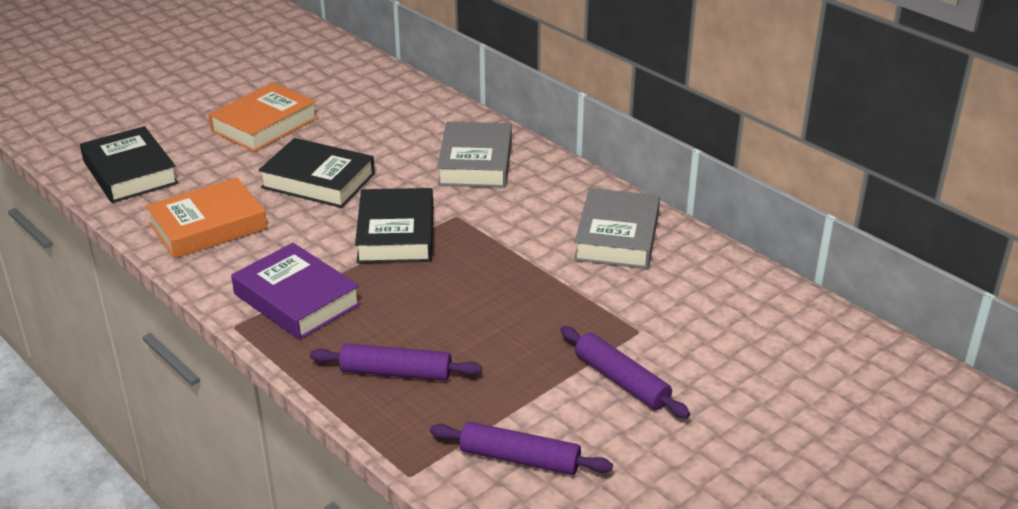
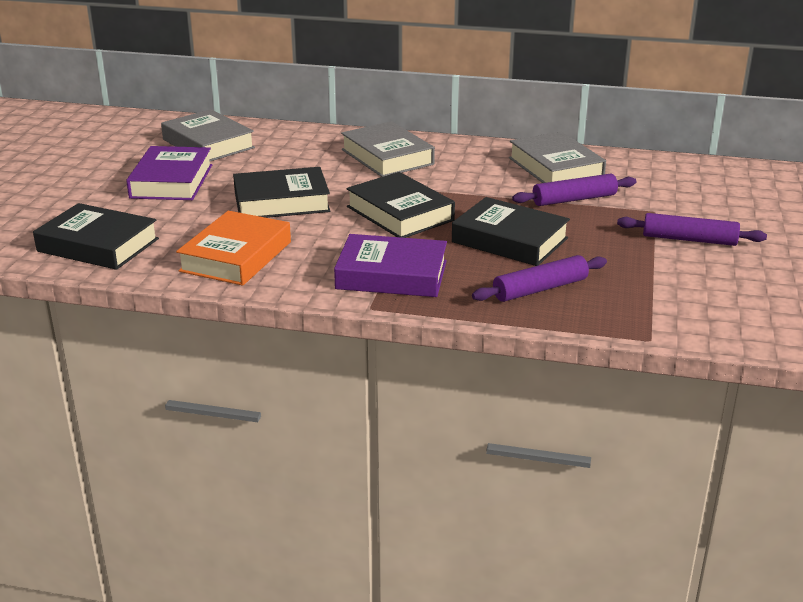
camera: 35 degrees left, 5 degrees down
(264, 124) = (172, 181): orange book -> purple book
(346, 92) = (208, 144): none -> grey book
(448, 305) = (509, 240): none -> black book
(519, 458) = (701, 302): purple rolling pin -> purple rolling pin (574, 199)

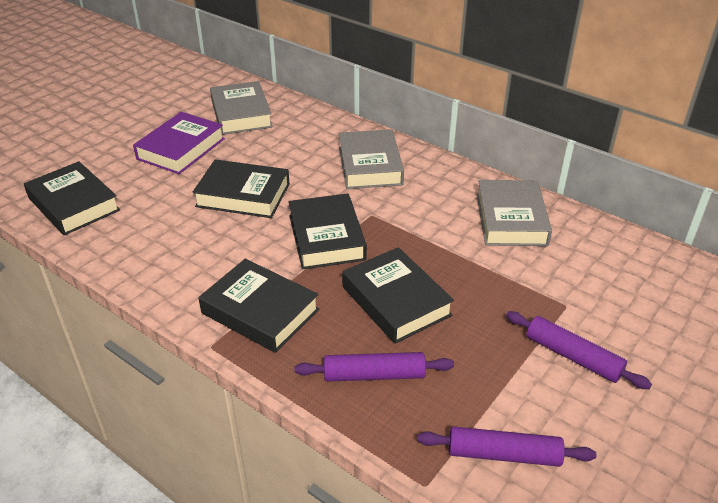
camera: 25 degrees right, 10 degrees up
(236, 256) = (158, 248): orange book -> none
(392, 275) = (260, 311): purple book -> black book
(574, 199) = (497, 265): purple rolling pin -> purple rolling pin (503, 454)

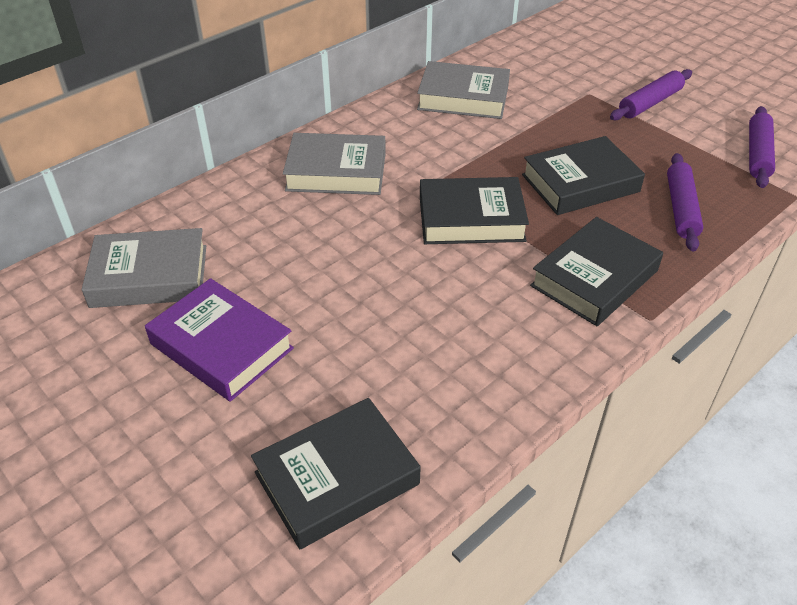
camera: 80 degrees left, 5 degrees up
(243, 195) = (367, 282): black book -> none

